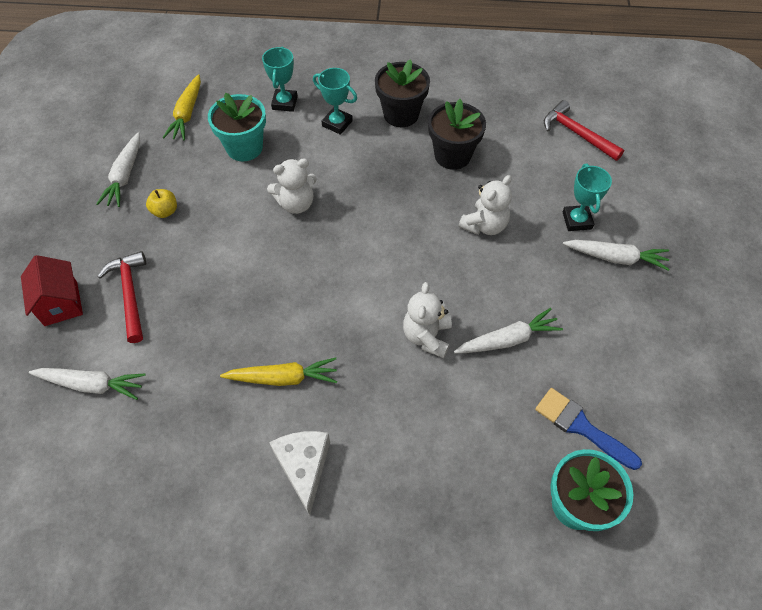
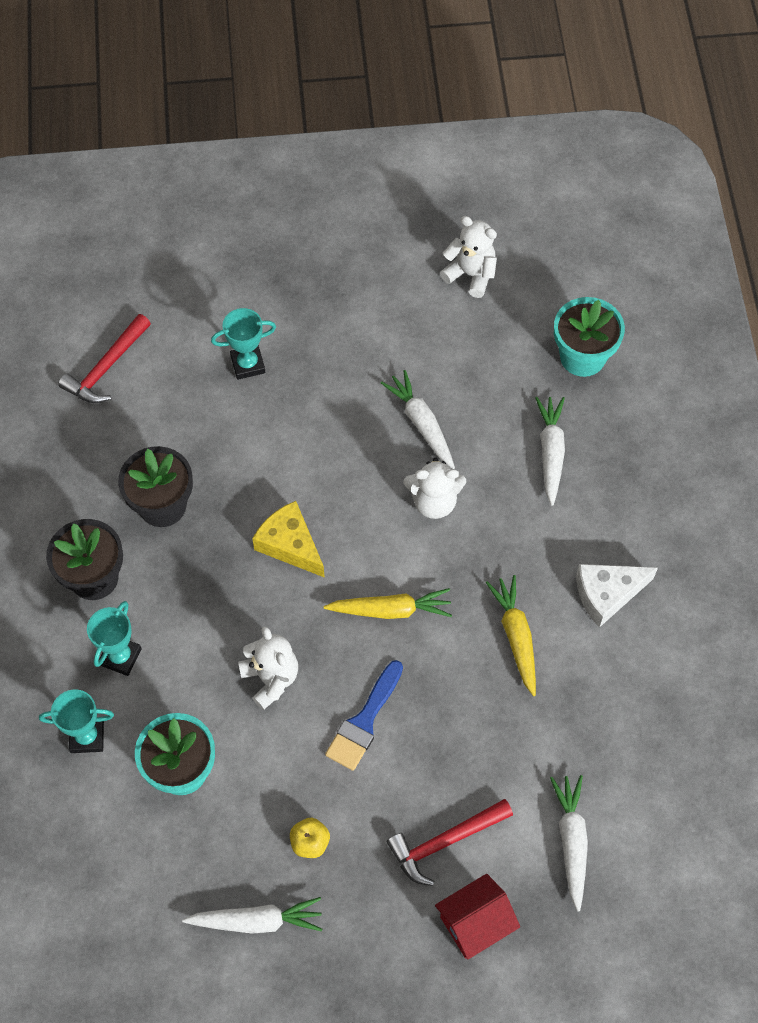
camera: 100 degrees left, 5 degrees up
(187, 114) = (124, 872): yellow carrot -> yellow carrot (390, 610)
(404, 228) = (290, 545): none -> yellow cheese
(484, 225) = (271, 459): white teddy bear -> white teddy bear (470, 274)
(581, 427) = (505, 354): blue brush -> blue brush (364, 721)
(615, 258) = (295, 326): white carrot -> white carrot (550, 452)

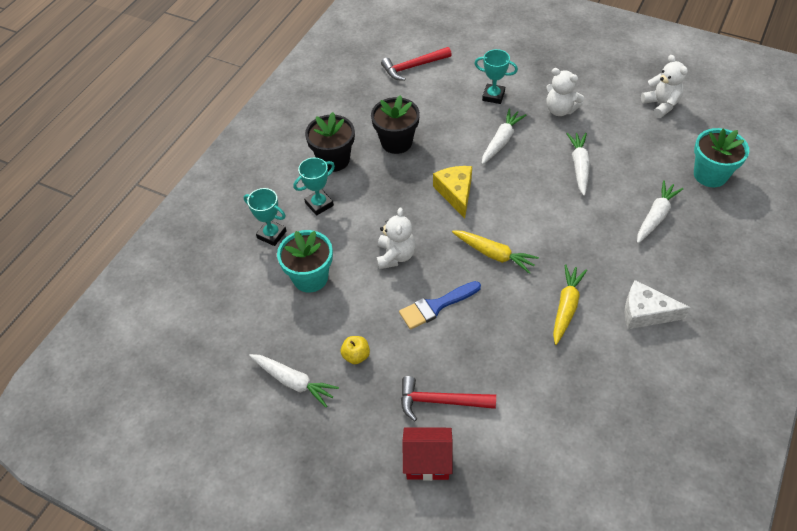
camera: 35 degrees right, 10 degrees down
(434, 501) = (560, 210): white teddy bear -> white teddy bear (560, 110)
(571, 841) = (526, 448): white carrot -> white carrot (501, 141)

